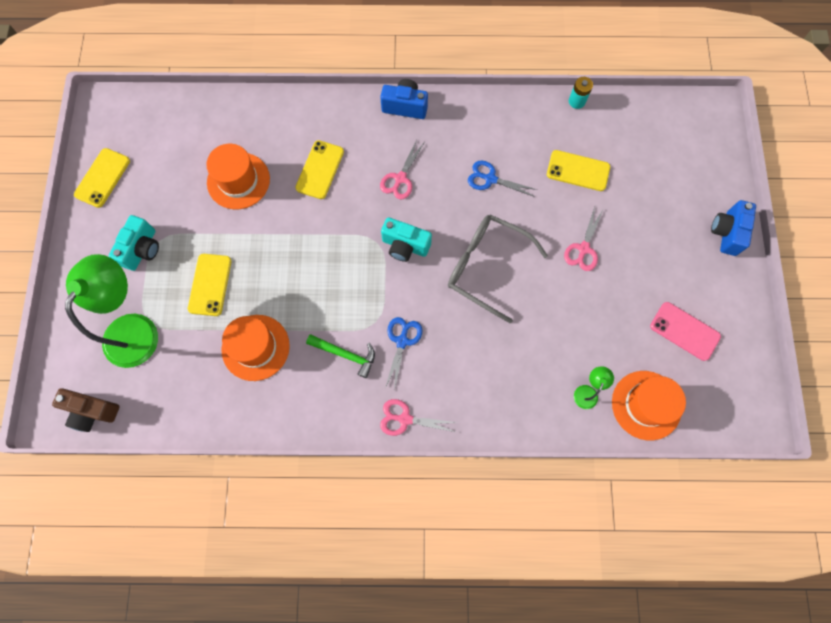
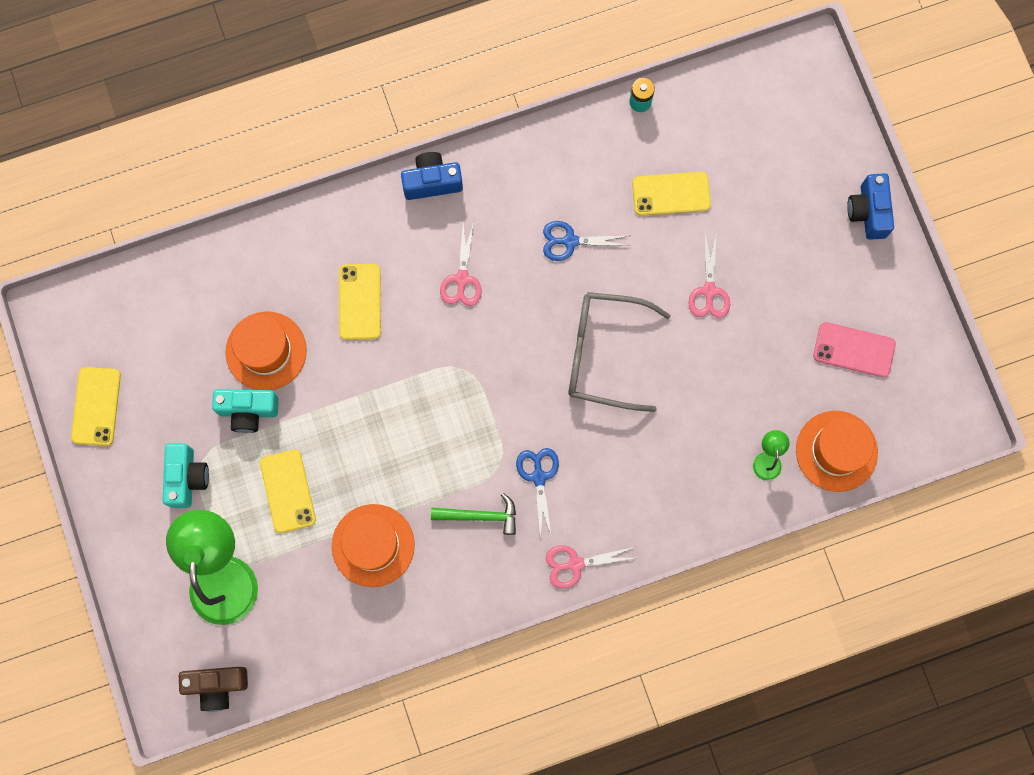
camera: 20 degrees left, 5 degrees up
(405, 246) = (499, 361): turquoise camera -> turquoise camera (248, 411)

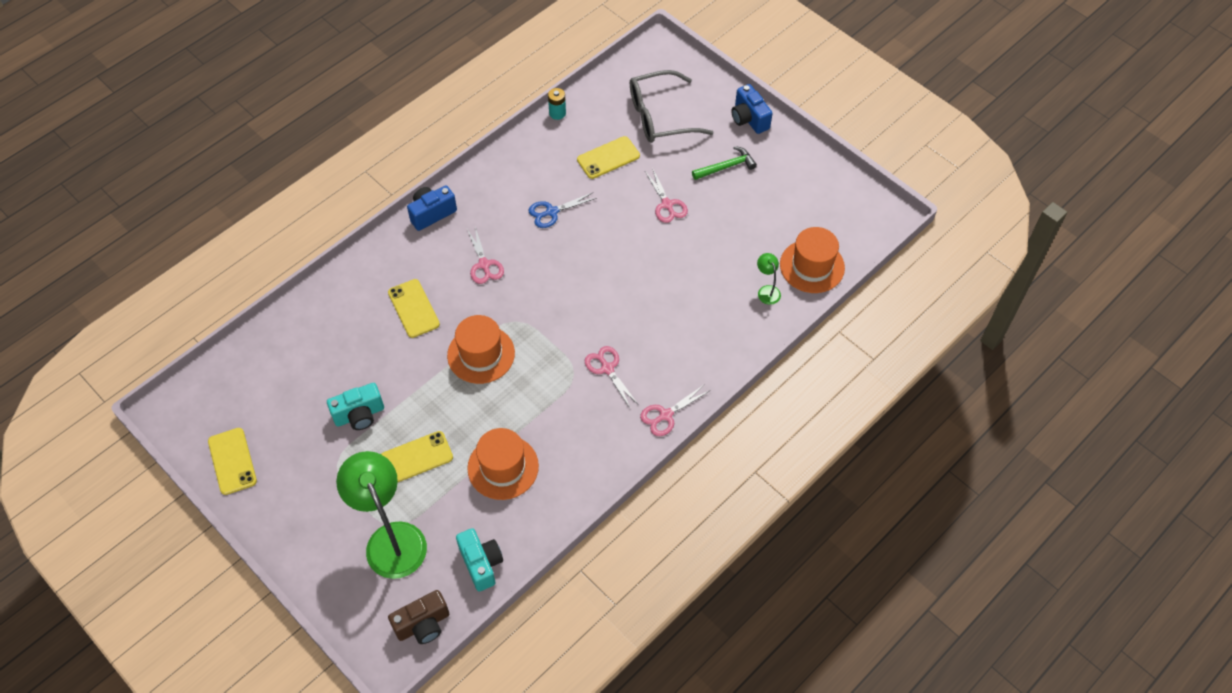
camera: 25 degrees left, 20 degrees down
(187, 478) = (330, 481): turquoise camera -> turquoise camera (481, 564)
(266, 351) = (355, 369): orange hat -> orange hat (481, 354)
(287, 491) = (416, 457): yellow phone -> yellow phone turned 75 degrees counterclockwise
(480, 516) = (576, 412): green hammer -> green hammer (726, 167)
(539, 477) = (607, 368): blue scissors -> pink scissors
(605, 354) = (614, 271): grey glasses -> grey glasses (660, 116)
(854, 349) = (787, 201): pink phone -> none

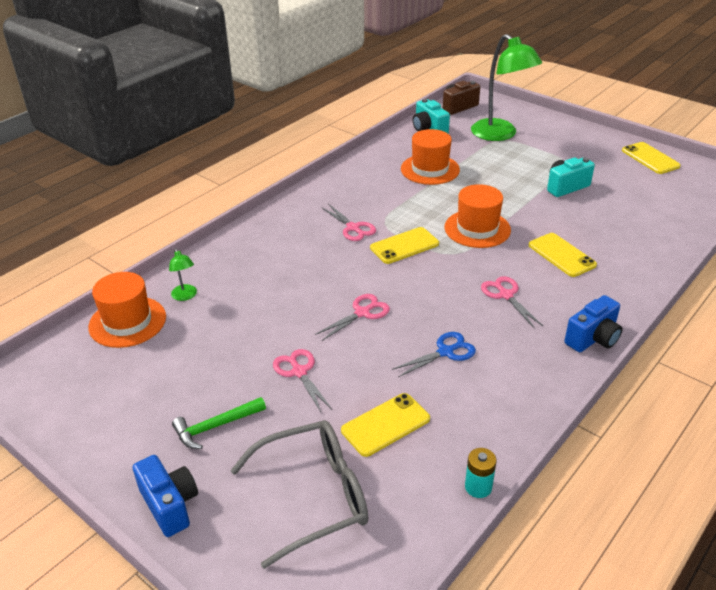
camera: 175 degrees right, 20 degrees down
(416, 457) = (503, 169): yellow phone -> yellow phone (404, 246)
(665, 415) = (296, 204): pink scissors -> pink scissors (362, 313)

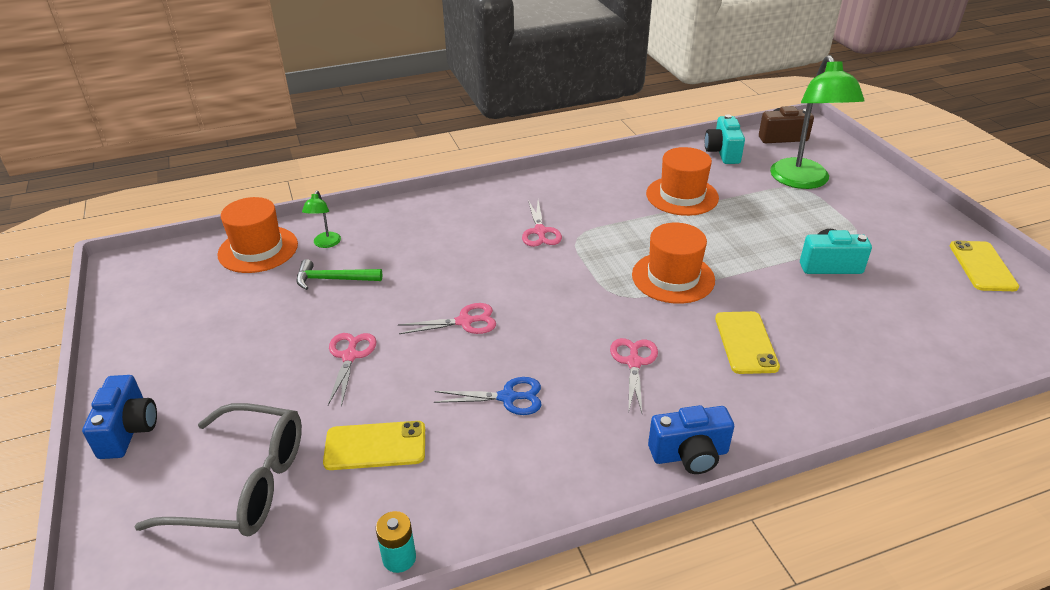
camera: 30 degrees right, 0 degrees up
(215, 426) = (231, 376): green hammer -> green hammer (333, 279)
(404, 246) = (574, 268): yellow phone -> none

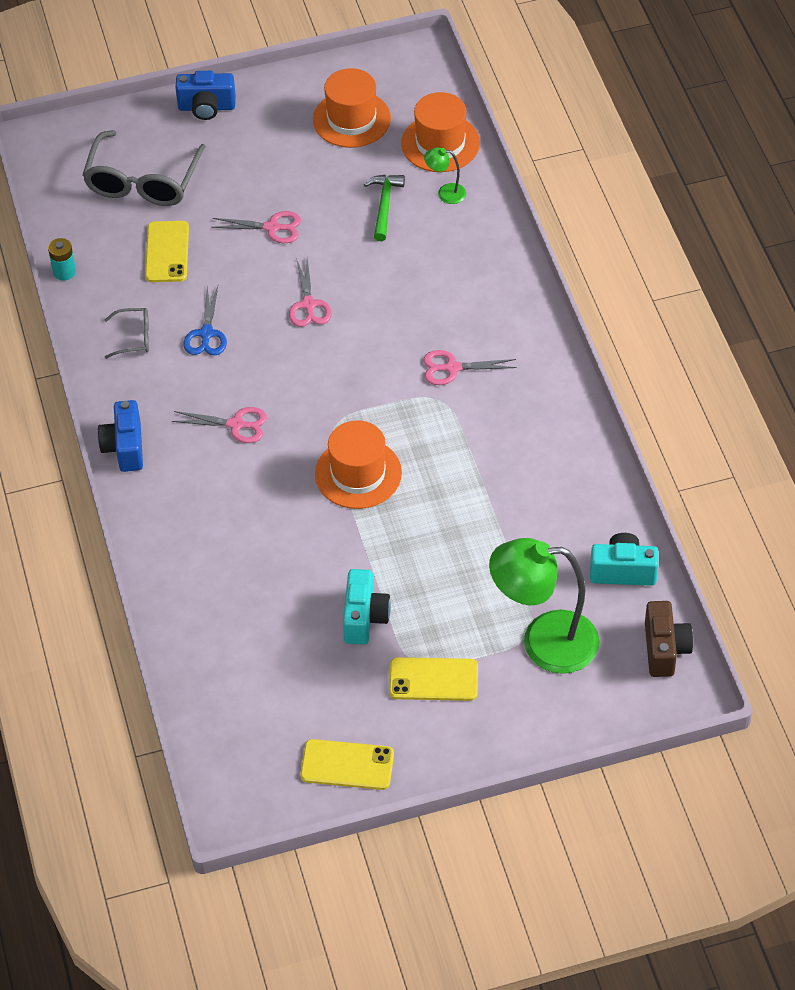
camera: 95 degrees right, 15 degrees up
(517, 465) = (133, 337): none -> grey glasses
(682, 196) = (517, 508): orange hat -> orange hat (351, 119)
(745, 342) = (251, 514): yellow phone -> yellow phone (433, 679)

